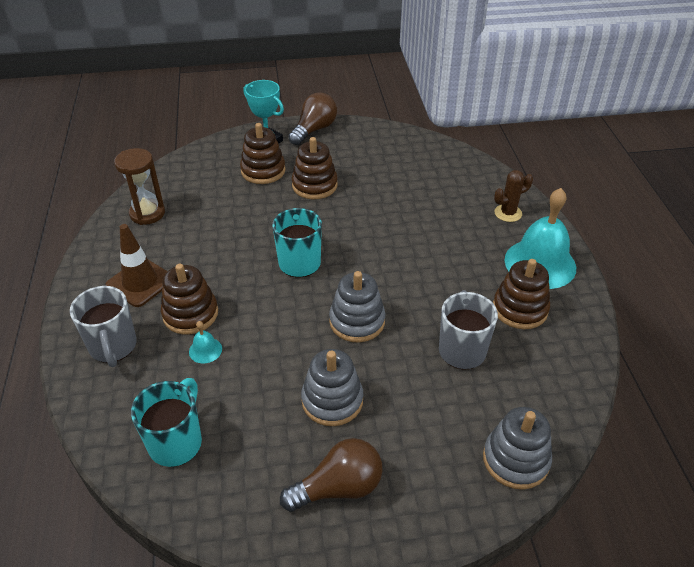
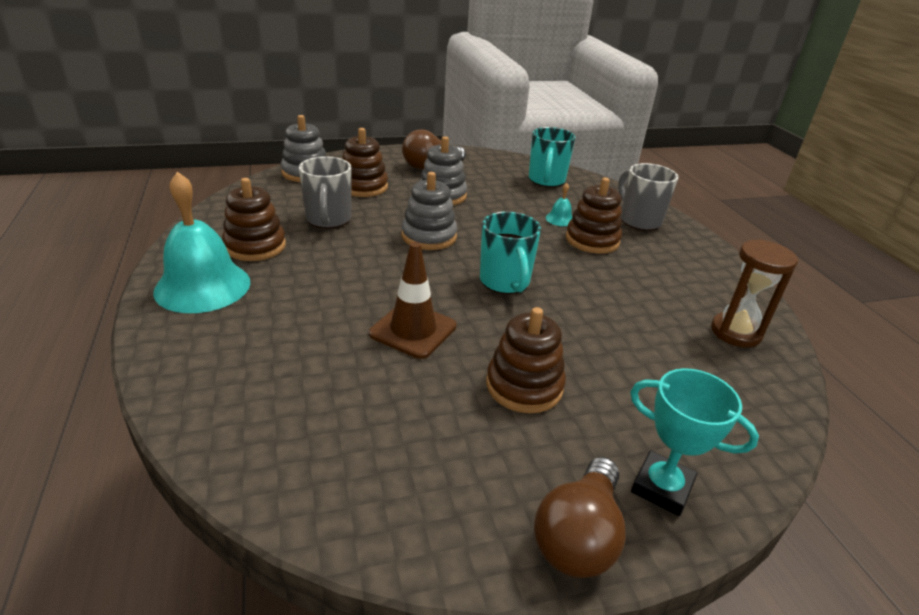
camera: 170 degrees right, 10 degrees down
(140, 282) = (664, 262): brown traffic cone -> brown traffic cone (413, 330)
(263, 171) = (625, 411): brown stacking toy -> brown stacking toy (363, 187)
(508, 213) = (208, 349): brown cactus -> none

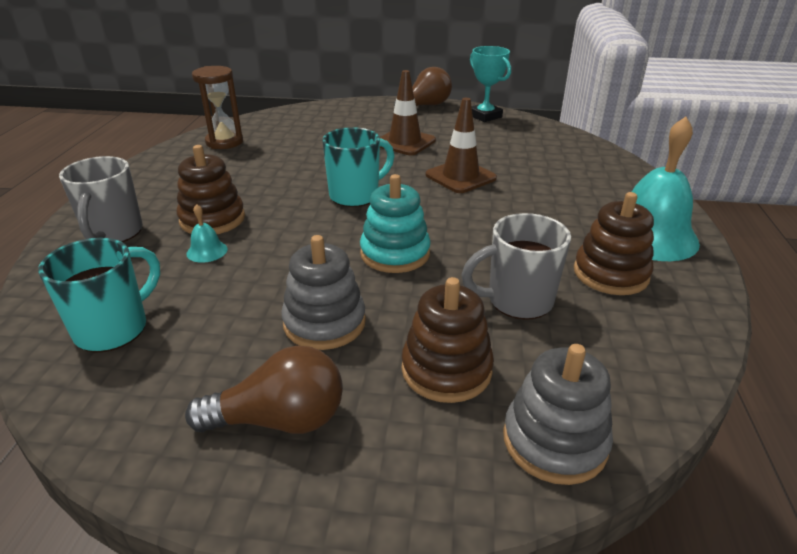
camera: 155 degrees left, 0 degrees up
(328, 220) = (517, 301): grey mug -> grey mug turned 120 degrees counterclockwise
(429, 236) = (395, 253): grey stacking toy -> turquoise stacking toy
(505, 282) = (356, 195): turquoise mug -> turquoise mug turned 45 degrees clockwise
(524, 386) = (405, 142): brown stacking toy -> brown traffic cone
(662, 487) = (373, 109): turquoise trophy -> turquoise trophy (485, 116)

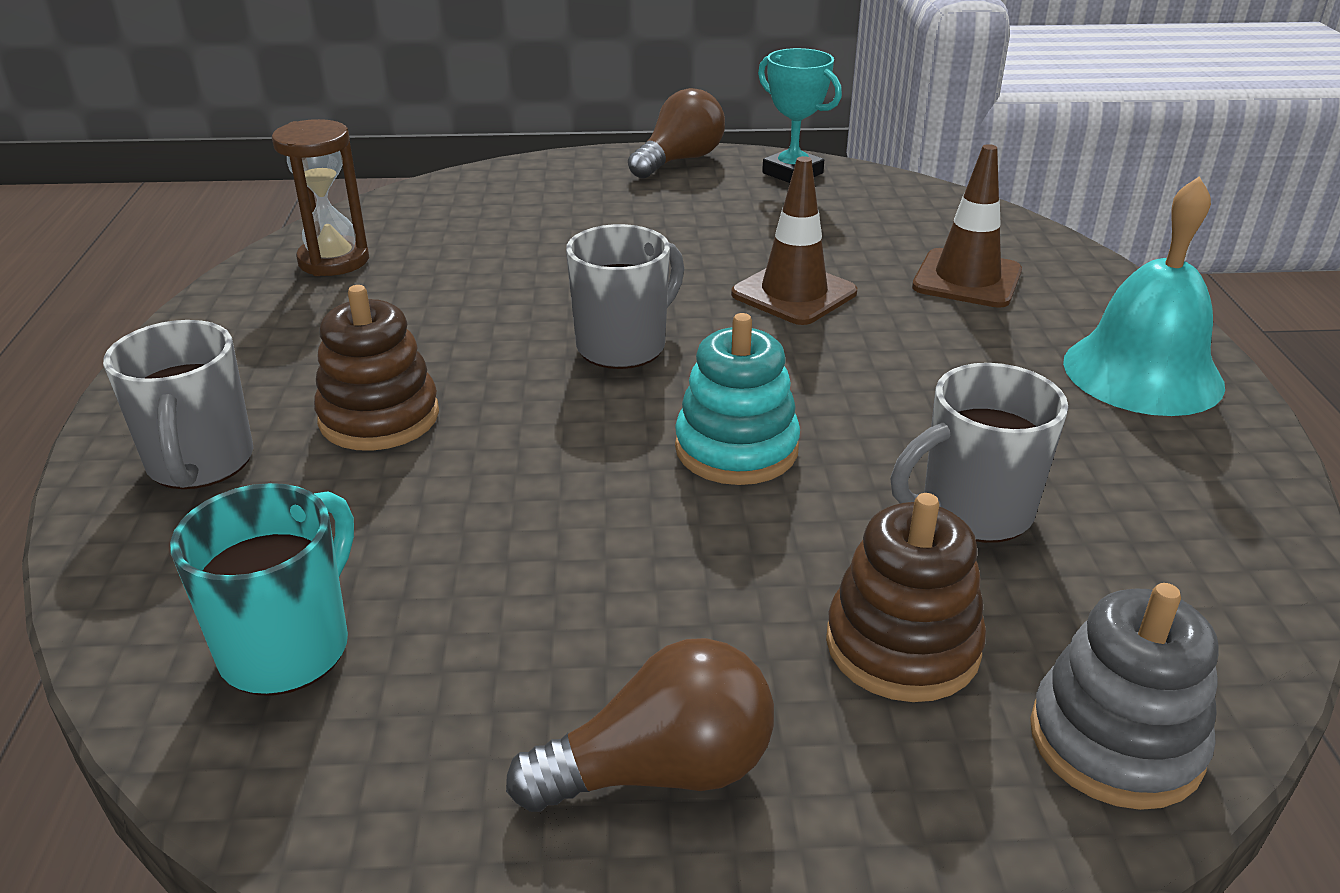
camera: 10 degrees left, 0 degrees up
(207, 251) = (396, 480): turquoise bell -> none
(324, 323) = (665, 589): grey stacking toy -> none
(356, 195) = (624, 346): turquoise mug -> grey mug
(405, 142) = (670, 235): brown traffic cone -> brown traffic cone (967, 279)
(610, 274) = (1103, 447): brown stacking toy -> none

